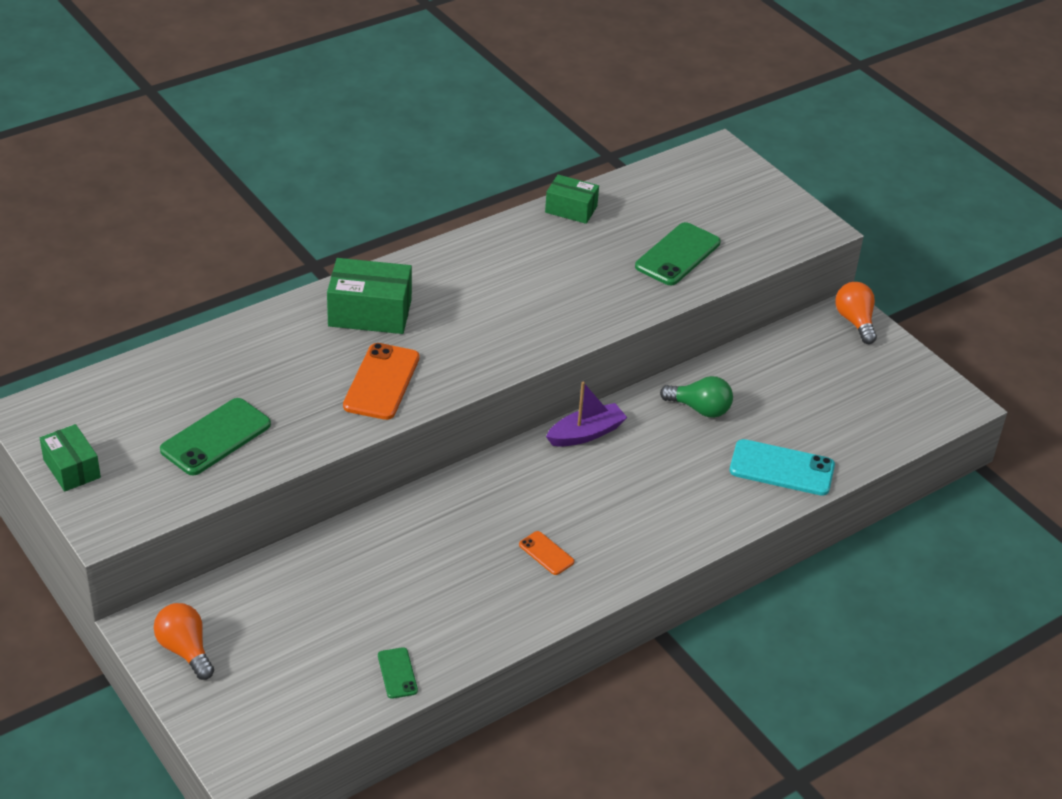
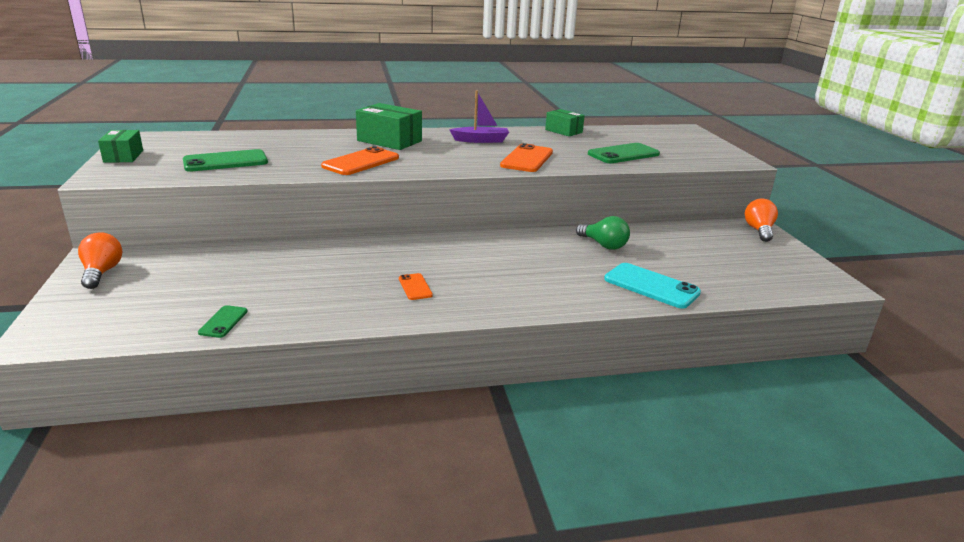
camera: 25 degrees right, 15 degrees down
(572, 306) = (527, 159): none -> orange phone
(586, 434) = (505, 239): purple boat -> purple boat (481, 140)

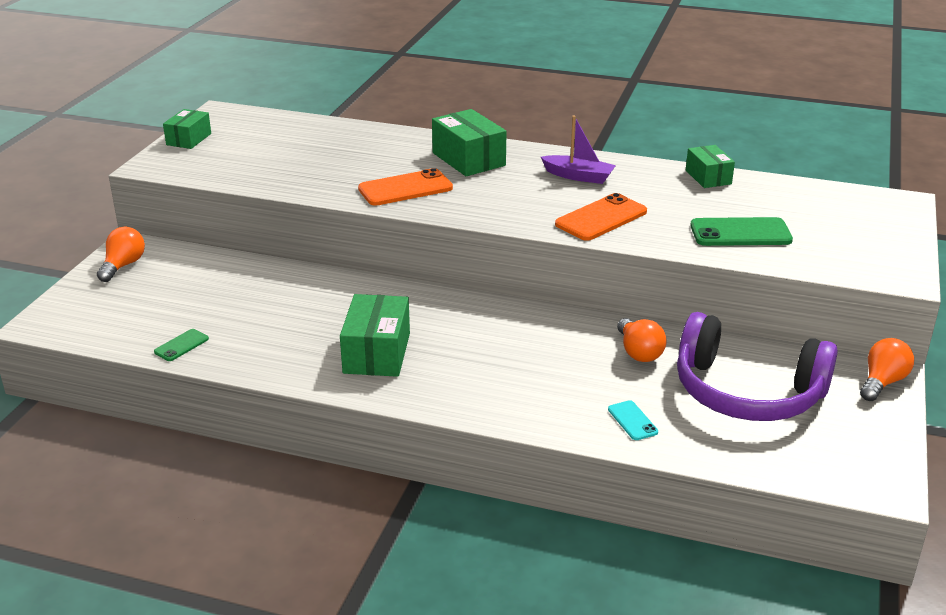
camera: 30 degrees right, 5 degrees up
(225, 161) = (273, 163): green phone -> none
(415, 287) = (377, 353): orange phone -> green box
(603, 245) = (638, 352): green light bulb -> orange light bulb
(651, 286) = (632, 421): turquoise phone -> turquoise phone, size x0.53
(696, 252) = (747, 392): none -> purple headphones

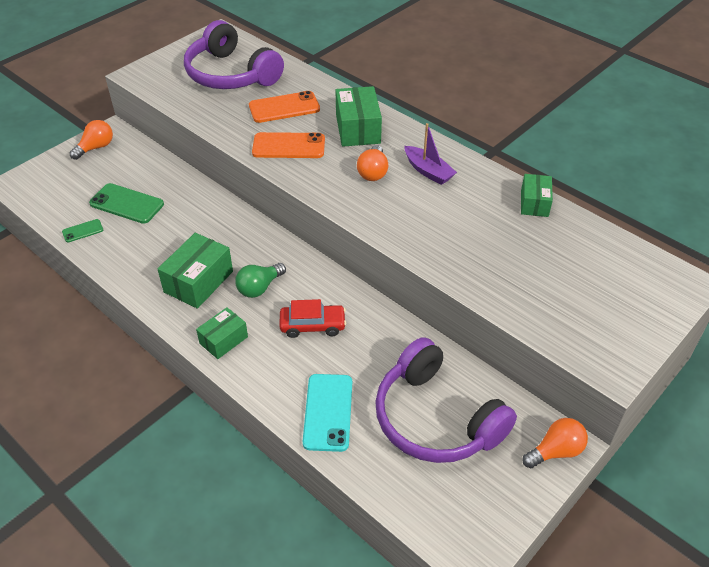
camera: 25 degrees right, 15 degrees up
(189, 139) = (179, 55): green box -> green box (223, 340)
(273, 143) = (231, 74): none -> purple headphones
(454, 339) = (259, 288): none -> green light bulb
(546, 355) = (312, 325): none -> red car
(601, 218) = (411, 222): orange phone -> orange phone (284, 108)
(632, 421) = (328, 412): turquoise phone -> turquoise phone, size x1.90
(638, 352) = (382, 348): orange light bulb -> orange light bulb (373, 172)
(740, 233) = (511, 273): green phone -> green phone (127, 204)

